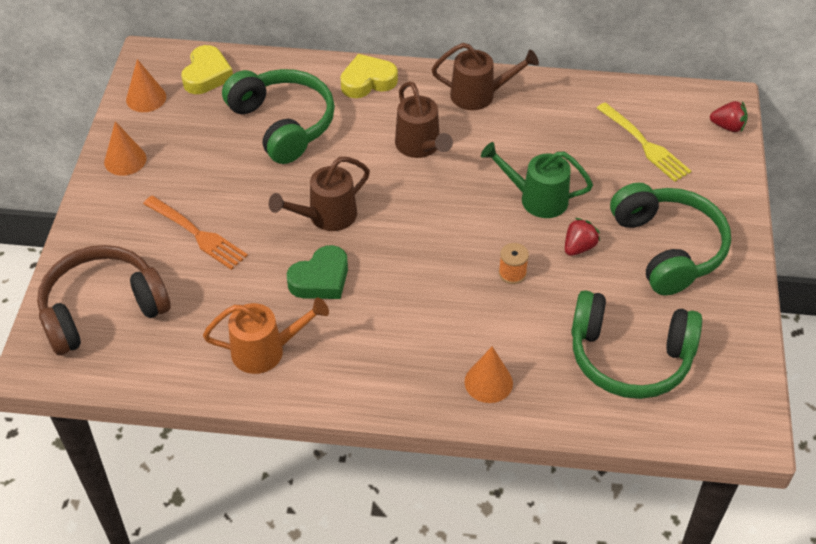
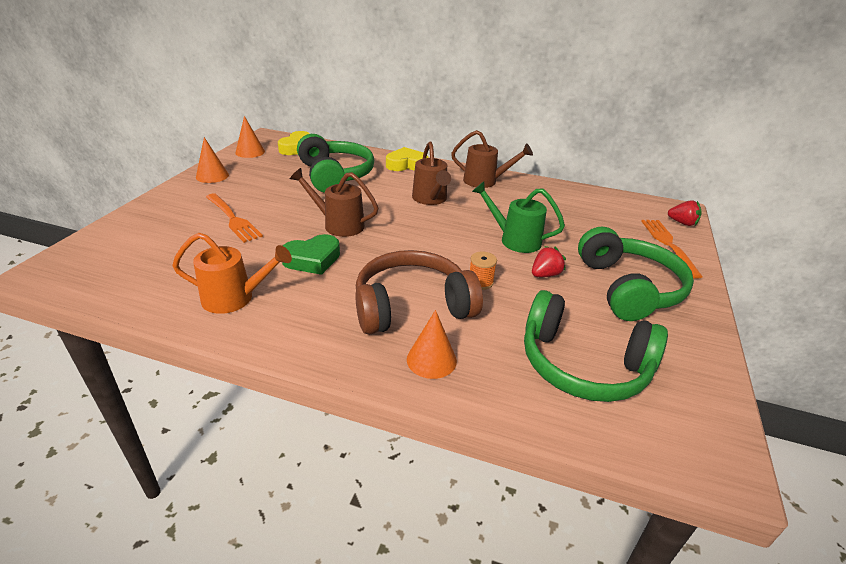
camera: 10 degrees right, 15 degrees down
(102, 309) = (123, 249): brown headphones -> brown headphones (412, 306)
(326, 217) = (338, 224): brown watering can -> brown watering can turned 45 degrees clockwise
(644, 144) = (610, 222): yellow fork -> none
(711, 170) = (669, 245): none -> orange fork

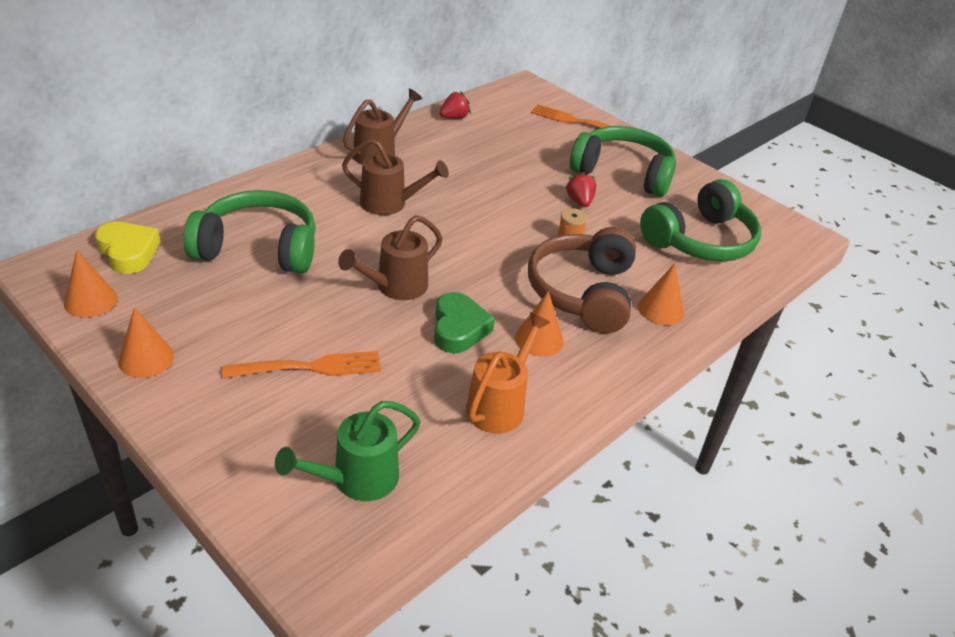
camera: 65 degrees left, 5 degrees up
(328, 298) = (539, 339): none -> orange cone
(406, 165) = (283, 185): yellow heart -> none
(514, 239) = (512, 190): green watering can -> green watering can (356, 479)
(682, 223) = (549, 97): red strawberry -> red strawberry (454, 118)

